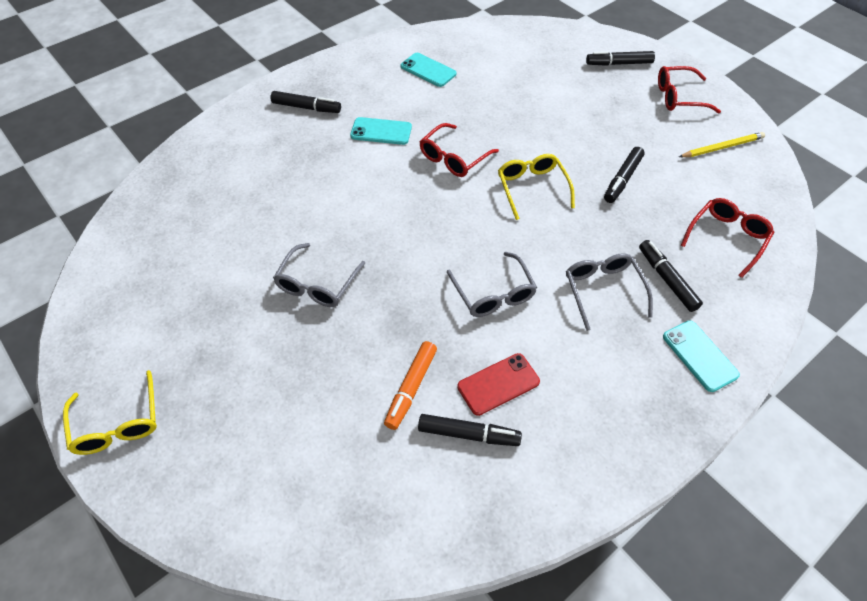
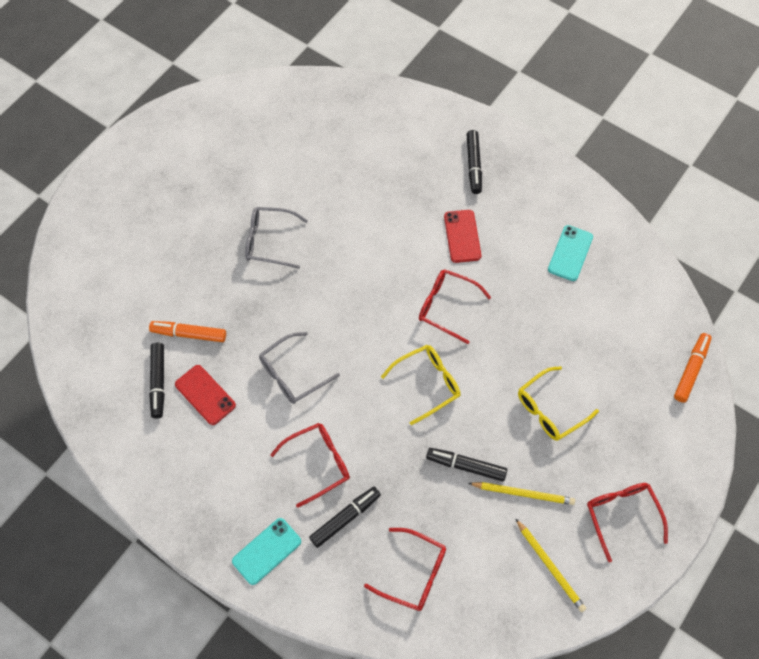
camera: 75 degrees right, 10 degrees up
(118, 424) = (125, 162): yellow glasses -> yellow glasses (550, 410)
(381, 131) = (462, 236): turquoise phone -> red phone
(558, 33) = (691, 370): none -> orange marker
(603, 290) = (318, 463): grey glasses -> red glasses
(619, 63) = (659, 443): black marker -> none
(653, 149) = (523, 493): none -> yellow pencil

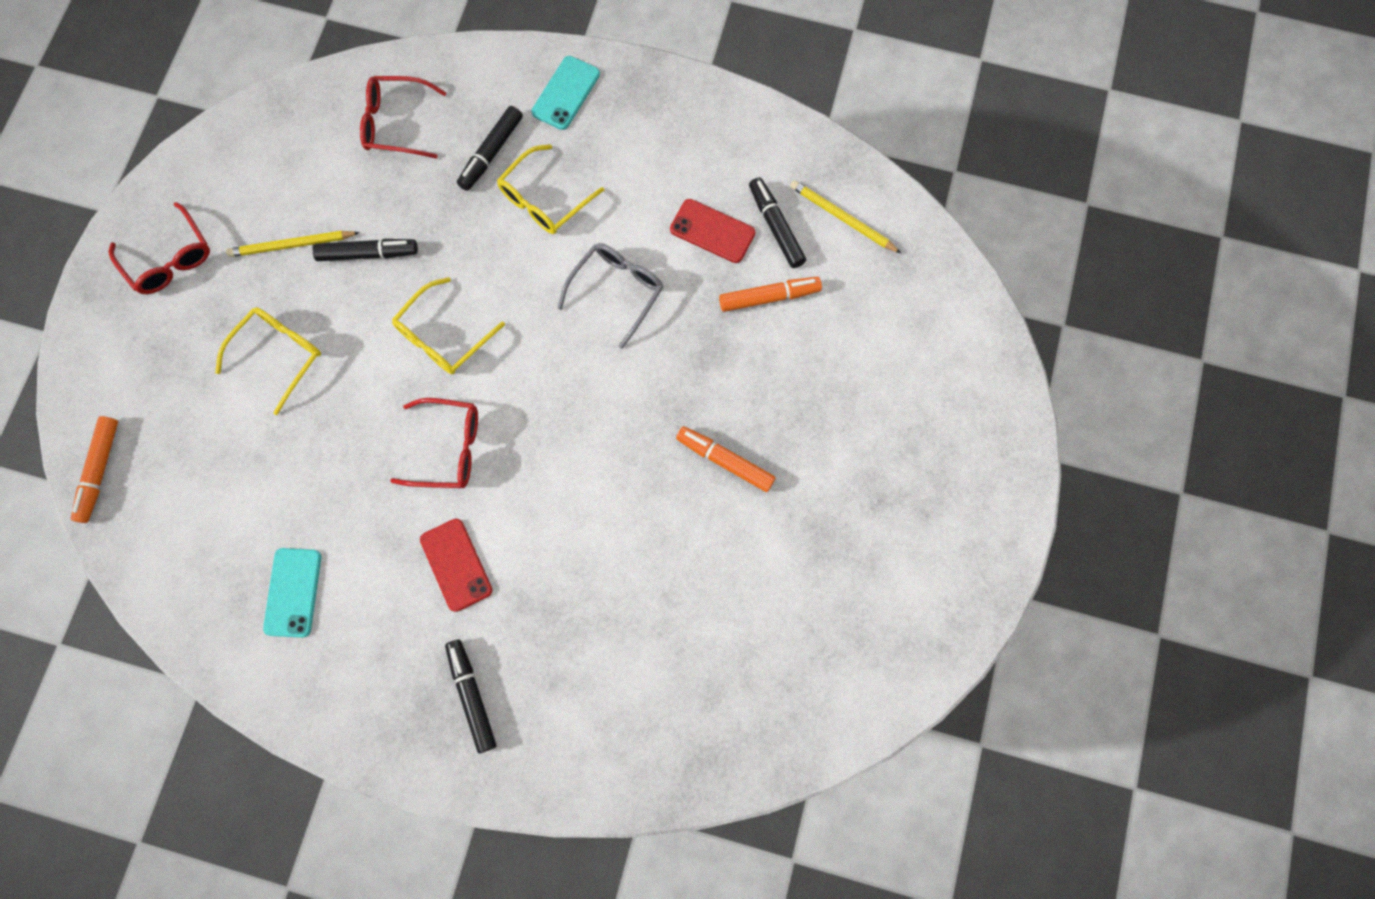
camera: 160 degrees right, 10 degrees up
(269, 241) = (725, 461): grey glasses -> orange marker
(318, 463) = (544, 200): red glasses -> yellow glasses
(550, 566) = (244, 178): yellow pencil -> yellow pencil (842, 218)

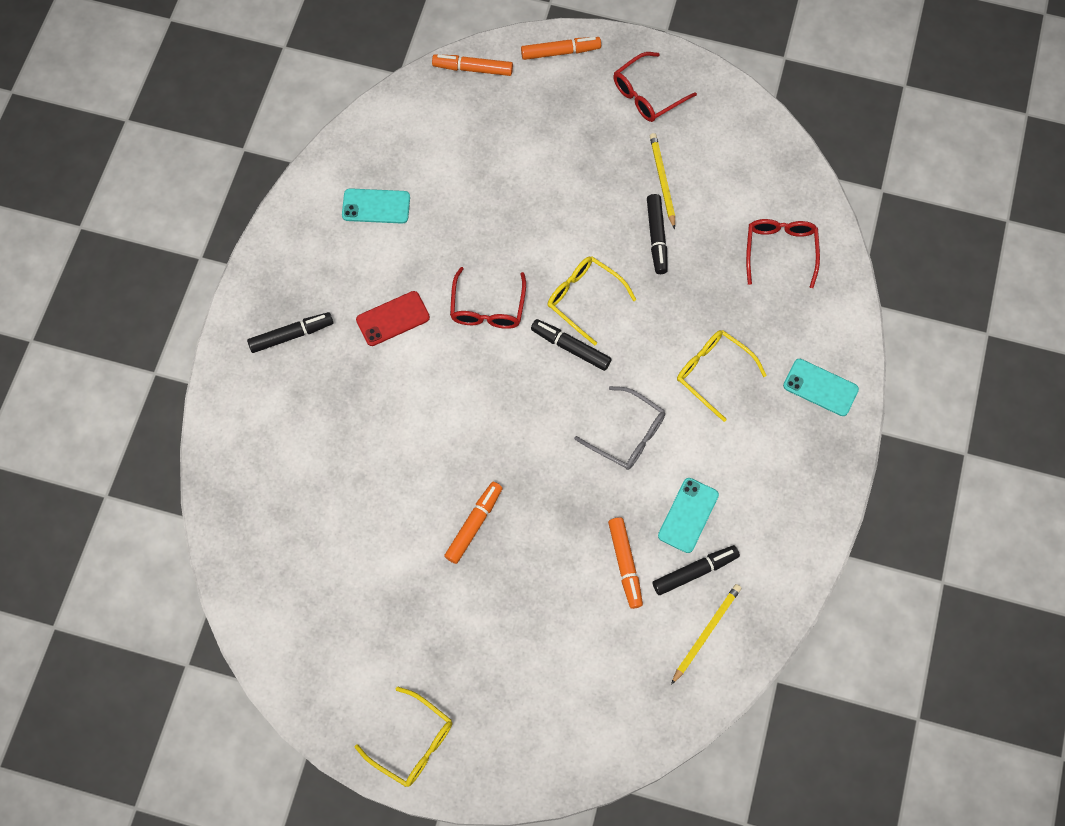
camera: 90 degrees right, 5 degrees down
(91, 361) = (560, 52): none -> orange marker
(279, 355) = (566, 180): yellow glasses -> yellow glasses (413, 743)
(491, 153) = (756, 328): black marker -> black marker (570, 347)
(712, 231) = (688, 515): red phone -> turquoise phone

